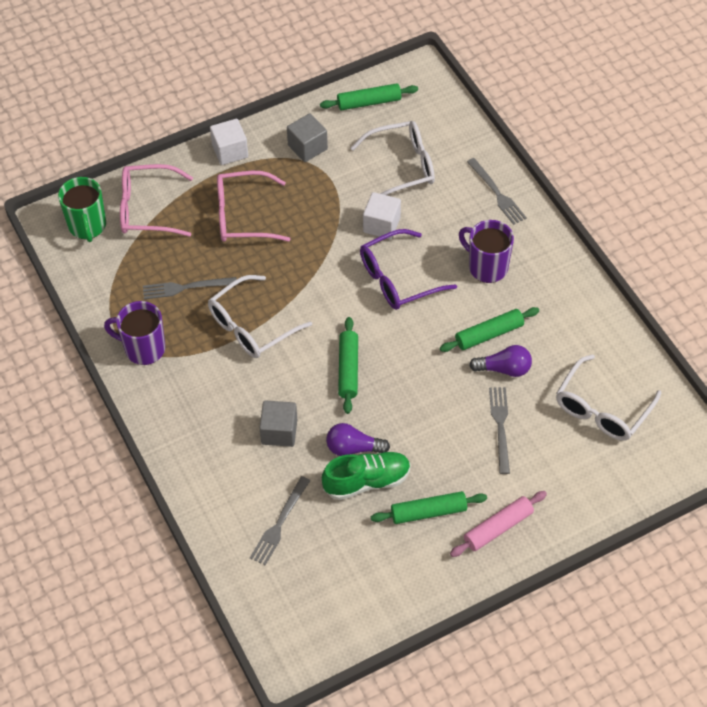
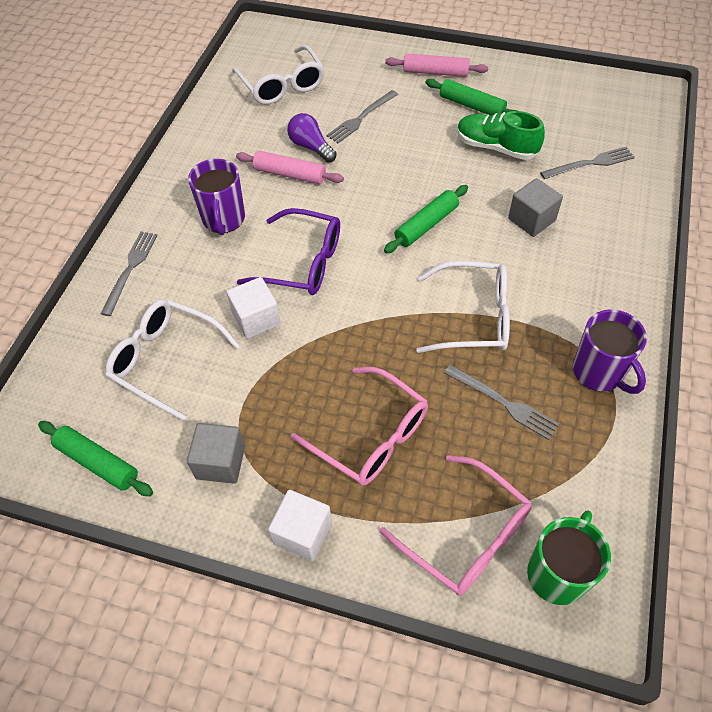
camera: 135 degrees left, 0 degrees up
(353, 448) = (483, 172): purple light bulb -> none
(489, 334) = (290, 174): green rolling pin -> pink rolling pin
(602, 409) = (282, 85): white glasses -> white glasses turned 75 degrees clockwise

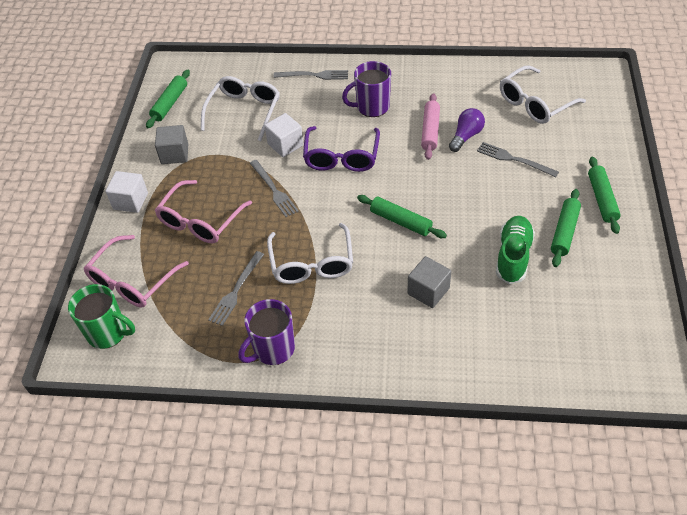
camera: 80 degrees right, 5 degrees down
(435, 72) = (602, 199): pink rolling pin -> green rolling pin
(590, 164) = (518, 331): grey fork -> grey fork (273, 190)

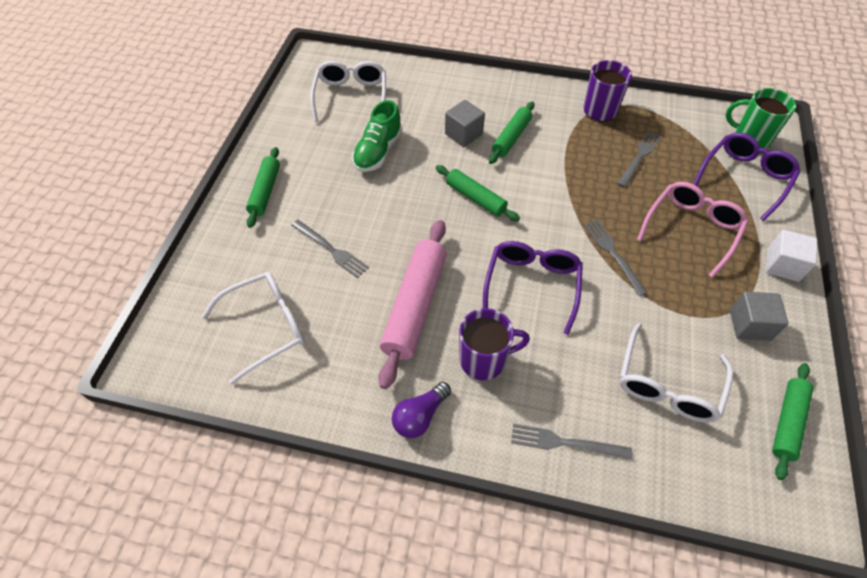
camera: 175 degrees left, 5 degrees up
(132, 281) = (745, 178): pink glasses -> purple glasses
(285, 145) = (603, 315): white cube -> none
(312, 263) = (568, 170): white glasses -> white glasses (351, 96)
(430, 131) = (415, 306): pink rolling pin -> pink rolling pin, size x1.66
(466, 136) = (373, 290): purple light bulb -> purple light bulb (420, 416)
(564, 232) = (320, 166): green rolling pin -> green rolling pin (511, 137)

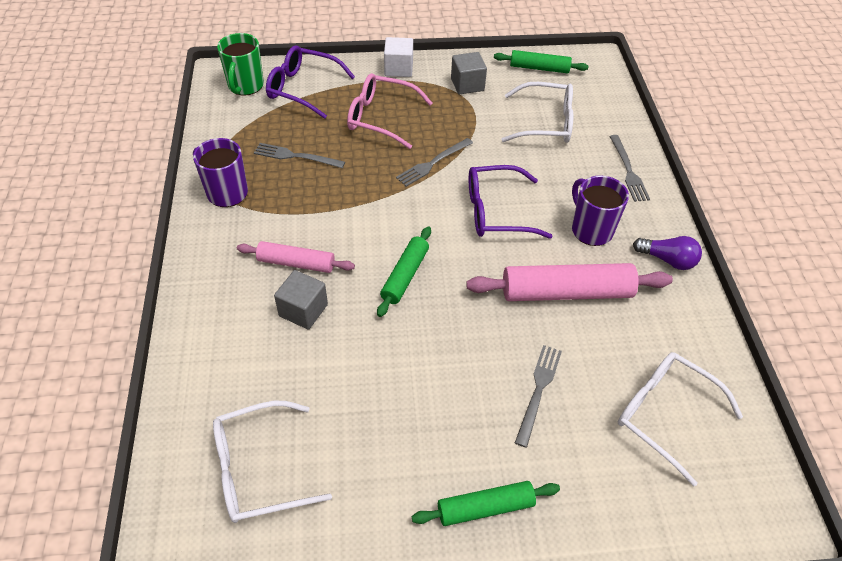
camera: 110 degrees left, 5 degrees down
(378, 151) = (364, 394): green shoe -> none
(511, 137) = (296, 263): green rolling pin -> pink rolling pin

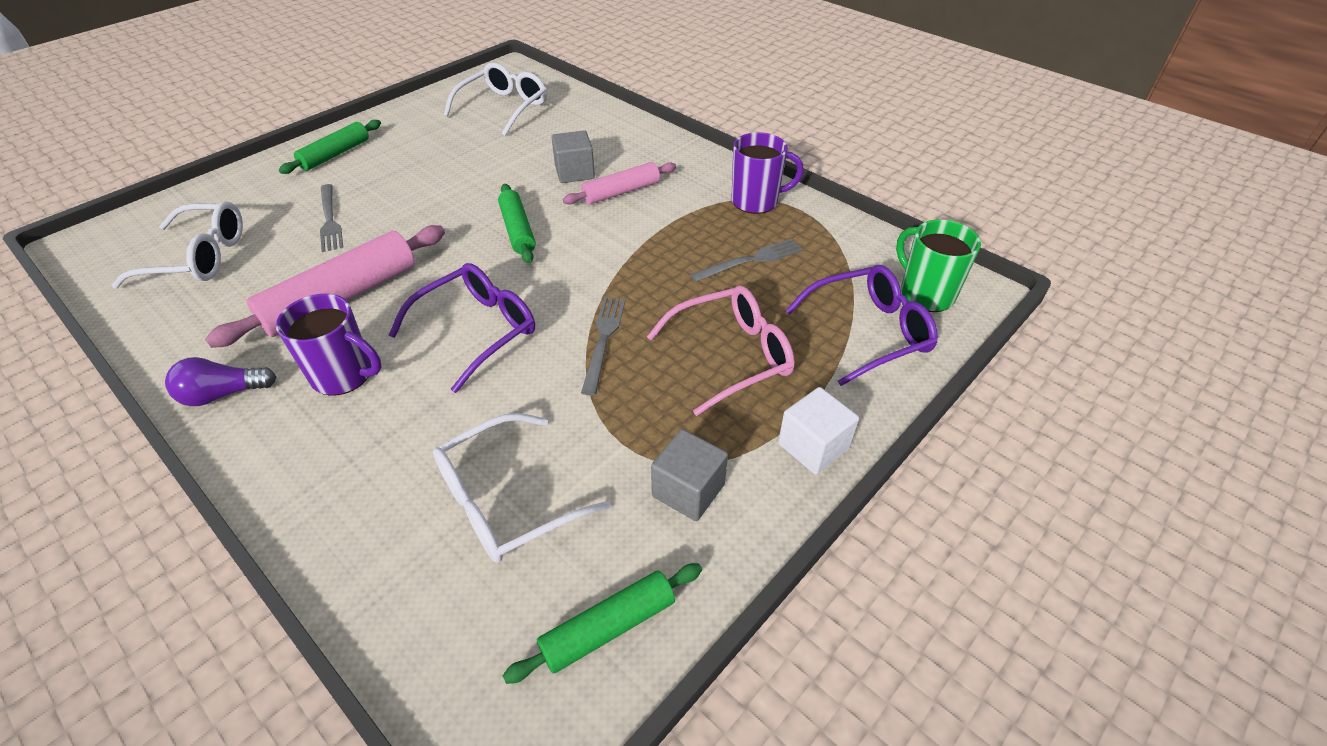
camera: 140 degrees right, 5 degrees down
(628, 170) = (323, 496): grey fork -> none

